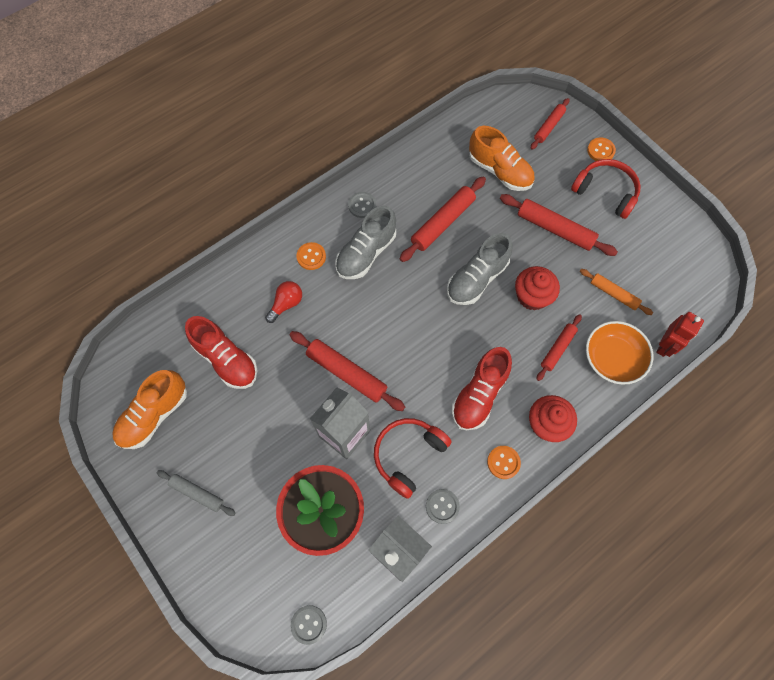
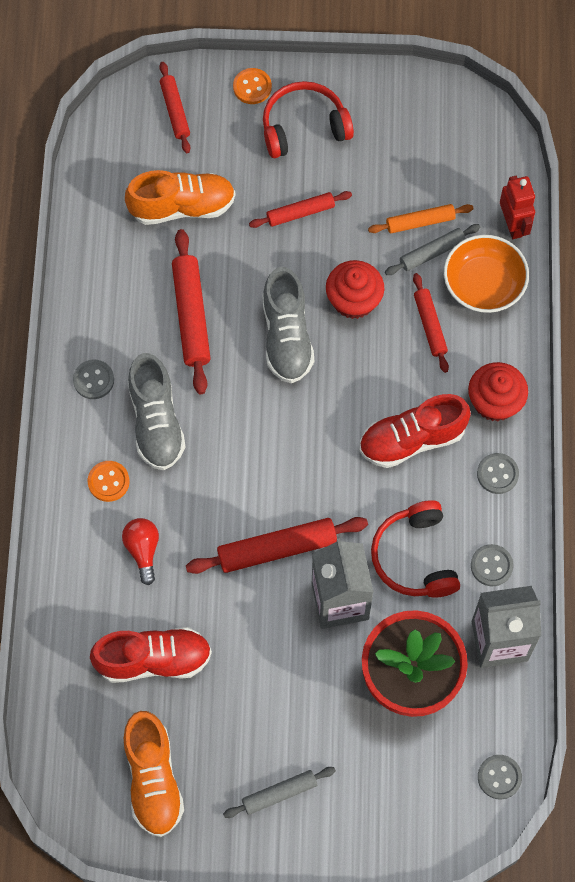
camera: 50 degrees left, 0 degrees up
(479, 395) = (412, 439): red shoe -> red shoe turned 90 degrees clockwise
(503, 462) = (497, 474): orange button -> grey button
(555, 229) = (300, 213): red rolling pin -> red rolling pin, size x0.62
(602, 315) = (432, 253): none -> grey rolling pin

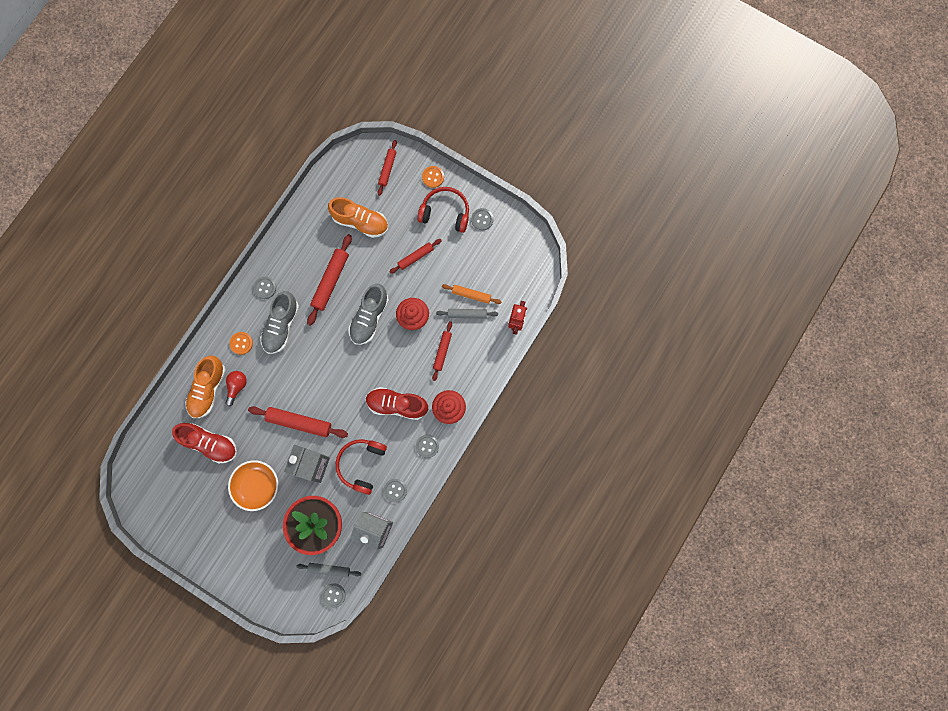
camera: 30 degrees right, 10 degrees up
(153, 779) = (175, 501): orange shoe -> orange shoe (208, 389)
(279, 793) = (227, 542): grey rolling pin -> grey rolling pin (329, 569)
(300, 213) = (415, 257): red rolling pin -> red rolling pin turned 45 degrees counterclockwise
(365, 108) = (482, 219): none -> grey button
(483, 284) = (482, 345): orange bowl -> orange bowl (256, 486)

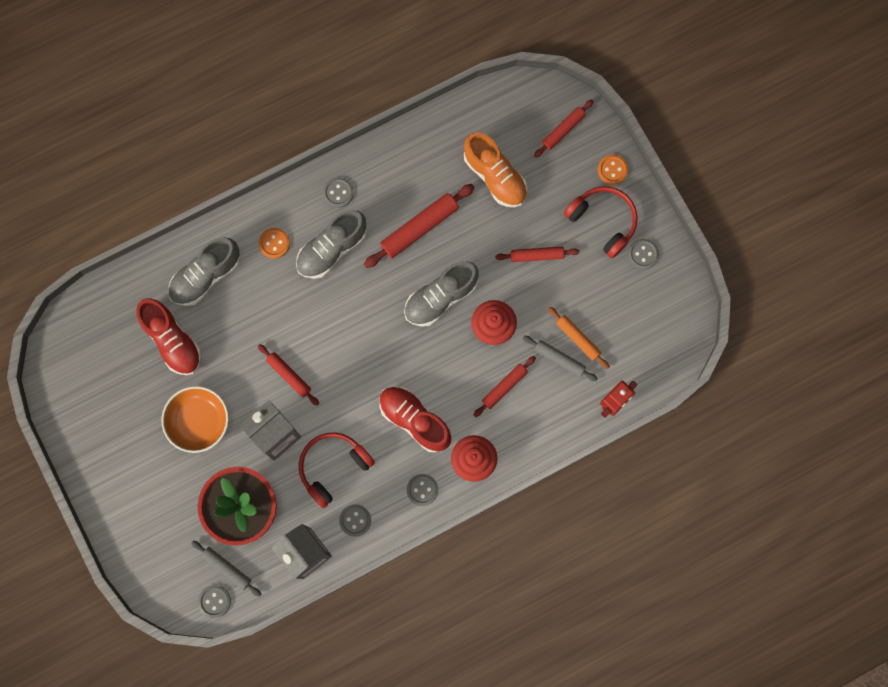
camera: 30 degrees right, 0 degrees up
(208, 389) = (206, 276): orange shoe -> grey shoe
(237, 387) = (240, 292): red light bulb -> none
(299, 422) = (289, 375): red rolling pin -> red rolling pin, size x0.62

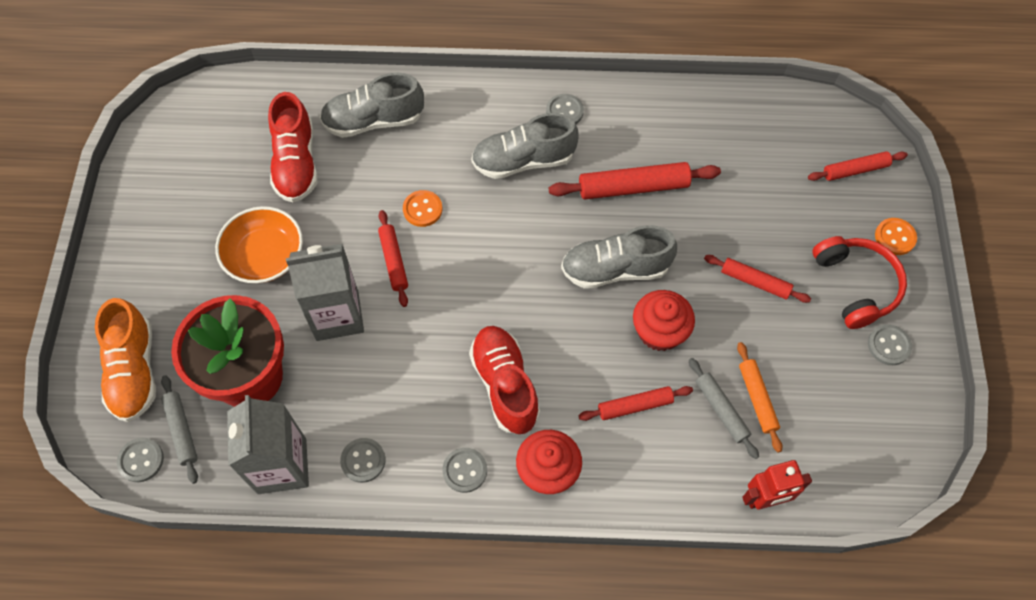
camera: 30 degrees right, 15 degrees down
(274, 243) = (465, 125): orange button -> orange button (422, 209)
(333, 467) = (377, 385): red headphones -> none
(495, 176) = (750, 178): orange shoe -> orange shoe (134, 371)

